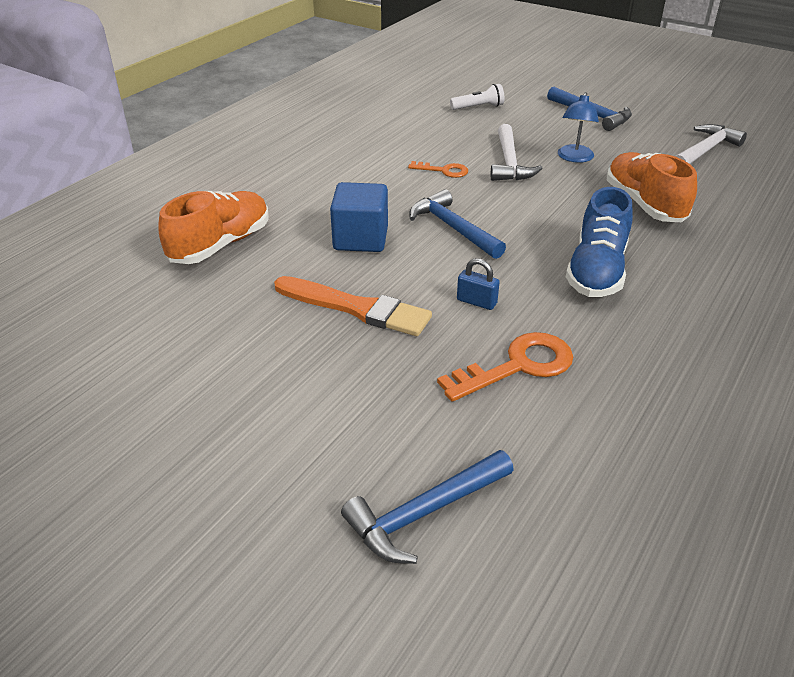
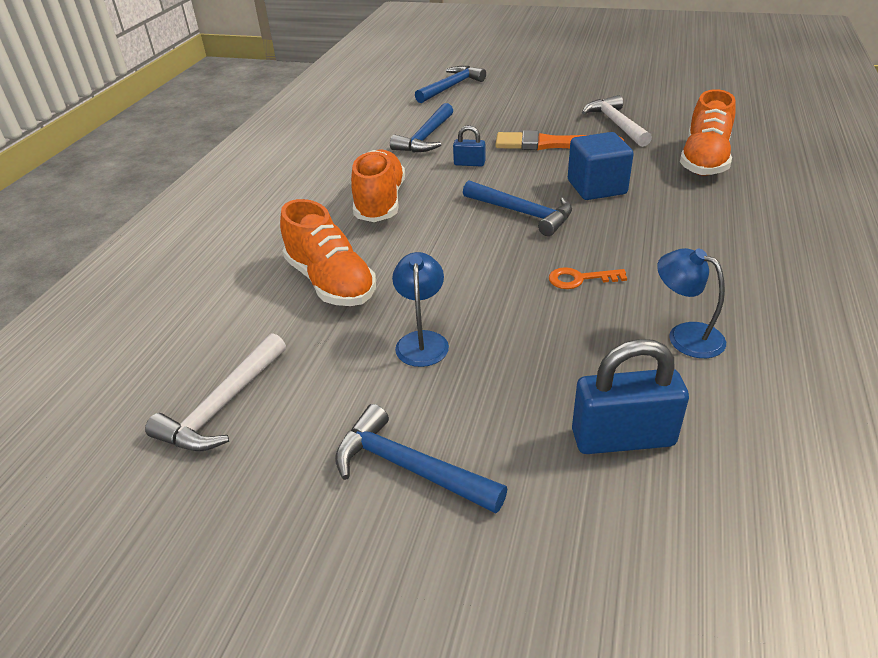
camera: 165 degrees right, 0 degrees up
(405, 133) = (685, 335): none -> blue lamp
(478, 107) = (622, 438): white flashlight -> blue padlock
(509, 163) = (506, 311): white hammer -> white hammer (616, 124)
(518, 366) = (426, 138): orange key -> blue hammer
(596, 271) = (380, 202): blue shoe -> orange shoe

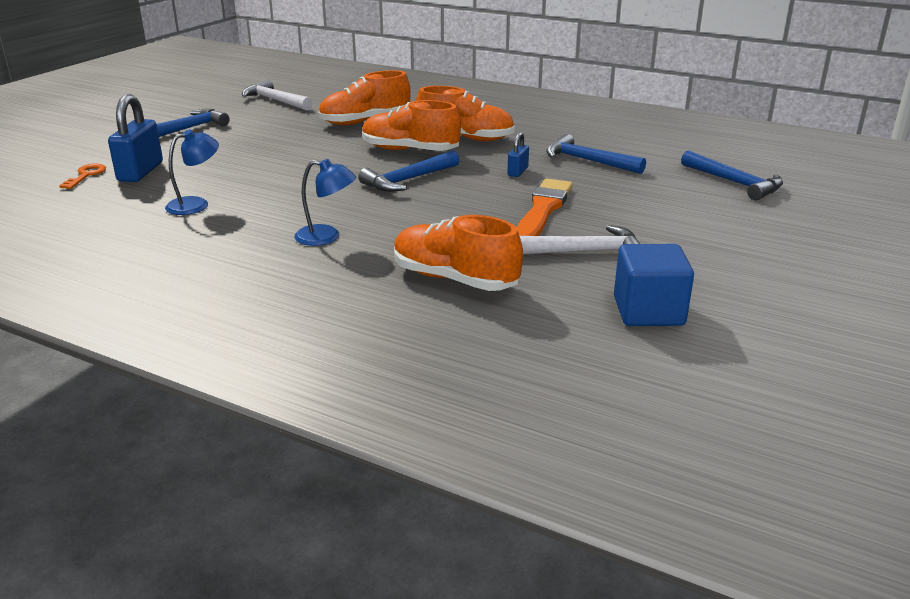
camera: 100 degrees right, 10 degrees down
(422, 341) = (279, 138): blue lamp -> blue lamp (326, 237)
(433, 228) = (410, 150): none -> orange shoe
(579, 279) = (295, 185): orange key -> orange key (86, 175)
(596, 187) = (432, 214): blue cube -> blue cube (648, 311)

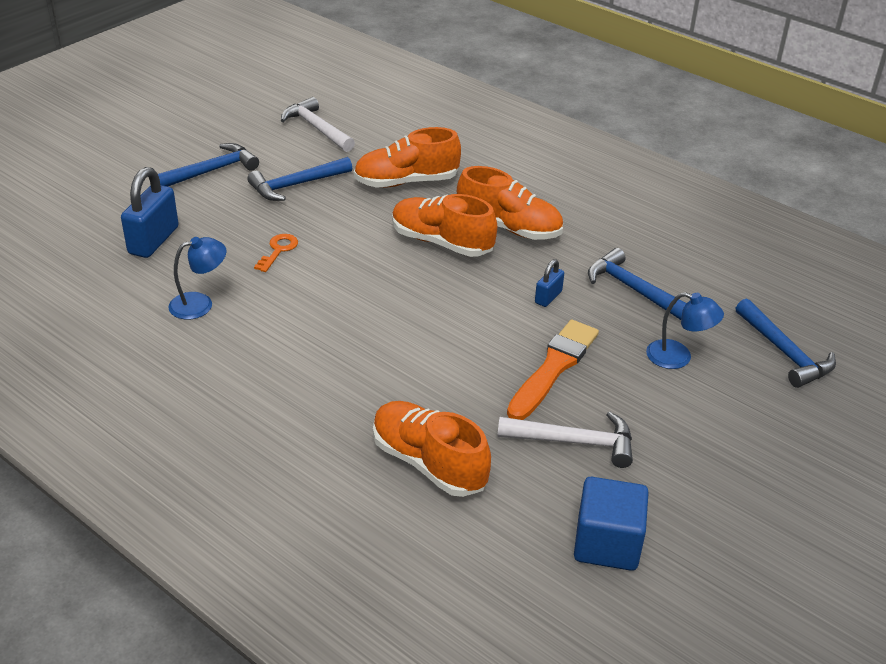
camera: 10 degrees right, 10 degrees up
(86, 175) = (99, 238): orange key -> orange key (278, 250)
(326, 237) = (319, 377): blue lamp -> blue lamp (678, 357)
(408, 180) = (425, 295): blue hammer -> blue hammer (296, 185)

